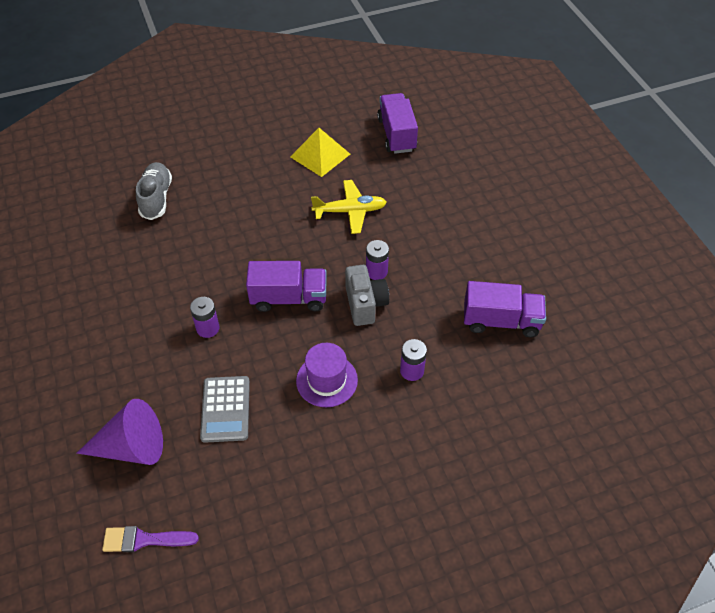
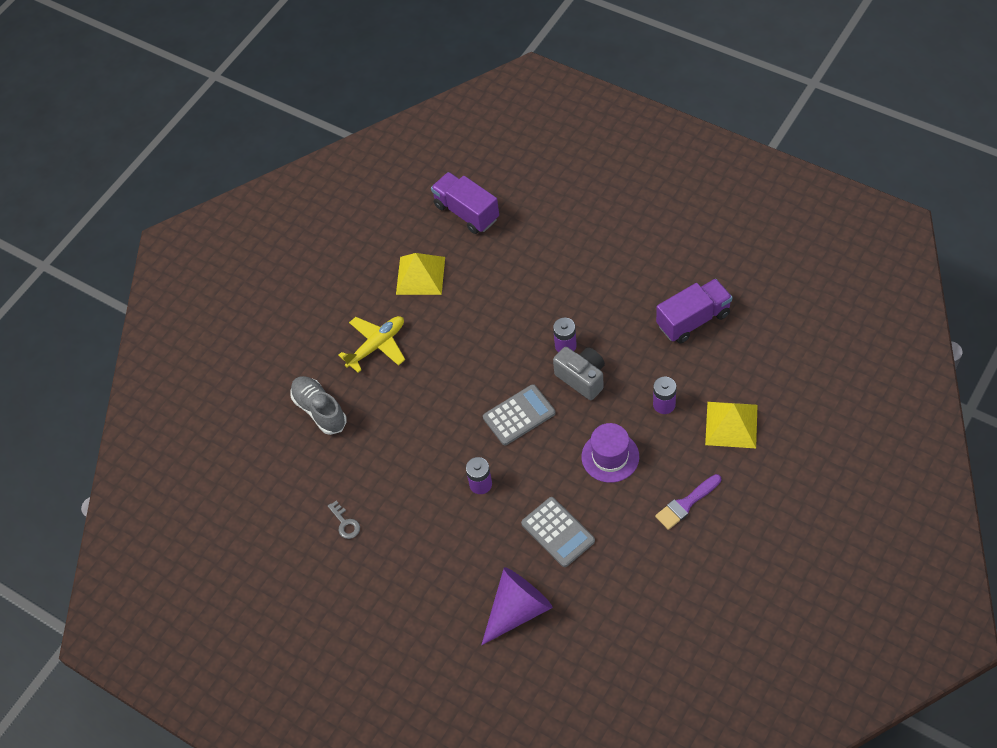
camera: 30 degrees left, 5 degrees up
(86, 286) = (345, 523): none -> grey key
(144, 540) = (594, 660): purple brush -> purple brush (686, 504)
(289, 298) = (519, 415): purple truck -> grey calculator
(350, 211) = (495, 309): yellow plane -> yellow plane (377, 345)
(454, 428) = (731, 424): none -> yellow pyramid

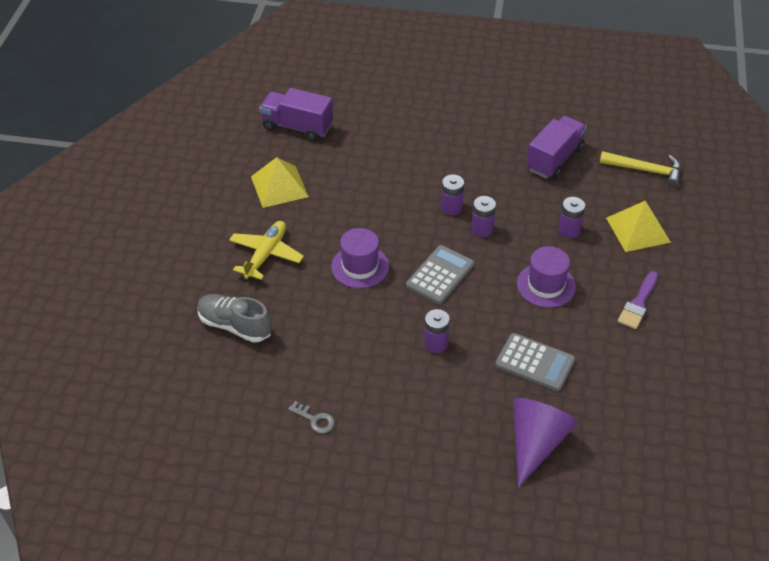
camera: 30 degrees left, 10 degrees down
(452, 384) = (360, 266): none -> purple hat
(582, 378) = (482, 229): grey camera -> purple battery
(777, 359) = (645, 170): none -> yellow hammer

